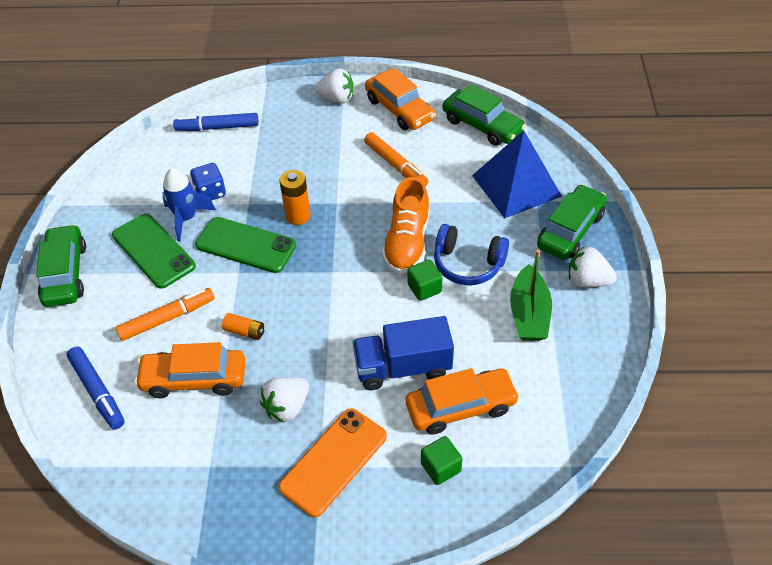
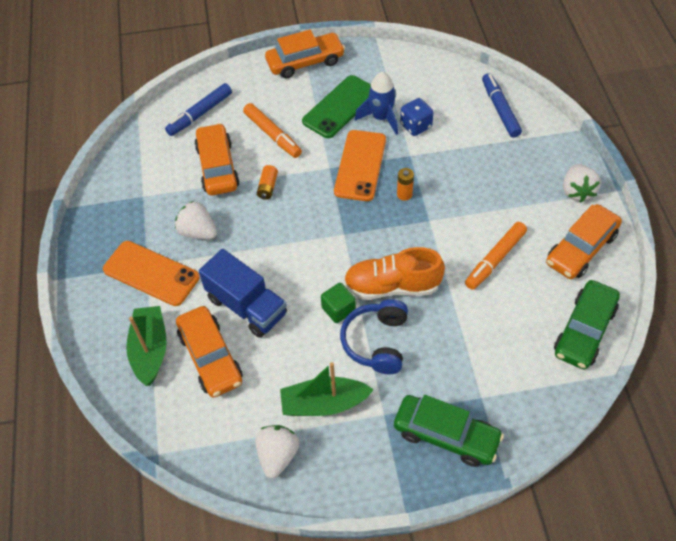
camera: 80 degrees right, 5 degrees up
(65, 273) = (305, 62): green car -> orange car
(246, 245) = (360, 165): green phone -> orange phone
(298, 216) = (404, 194): orange battery -> orange battery, size x0.65
(403, 367) = (246, 306): blue truck -> blue truck turned 150 degrees clockwise
(440, 467) = (150, 350): green cube -> green boat
(516, 186) = (498, 375): blue pyramid -> none
(587, 280) = (378, 457): white strawberry -> white strawberry (277, 455)

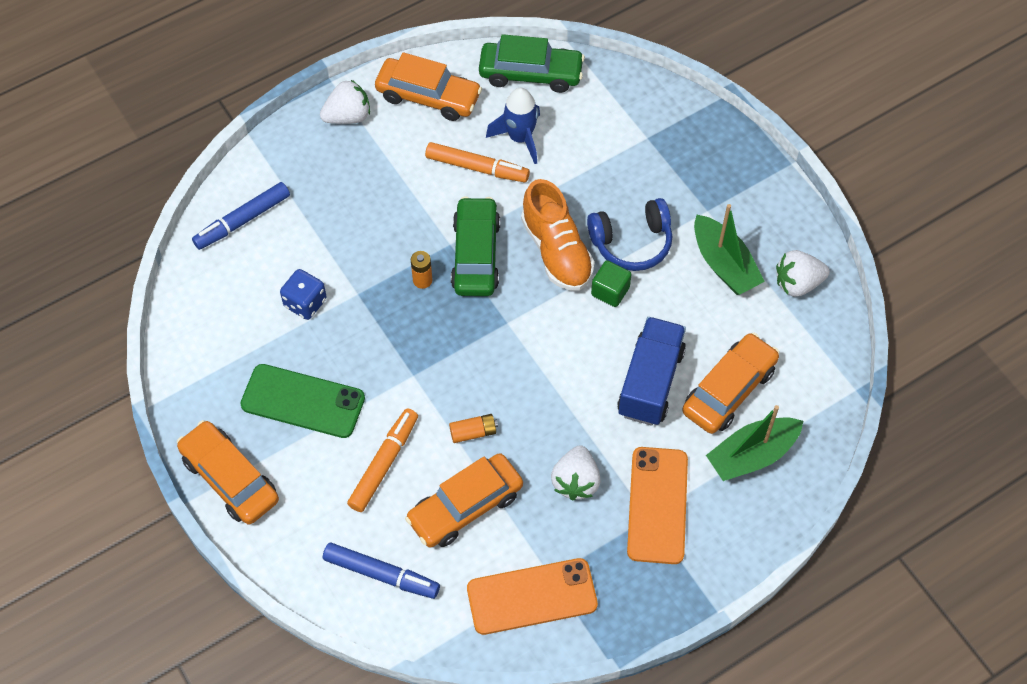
camera: 115 degrees left, 5 degrees up
(360, 165) = (396, 342): orange phone -> orange phone (532, 597)
(381, 118) = (305, 346): blue rocket -> blue rocket (520, 138)
(446, 435) = (701, 154): green car -> green car (475, 255)

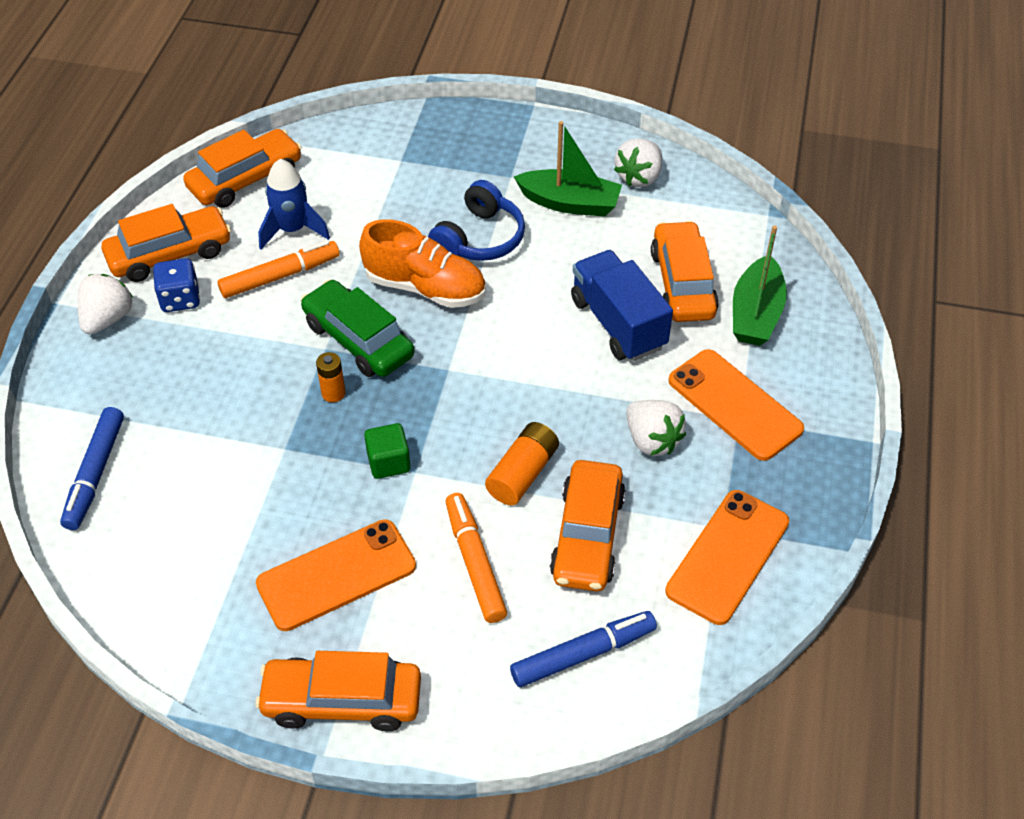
camera: 45 degrees left, 10 degrees down
(303, 401) = (336, 575): green phone -> orange phone
(305, 303) = (241, 493): blue dice -> blue dice (180, 299)
(473, 432) = (522, 473): orange battery -> orange battery, size x1.54
(530, 74) = (245, 179): green car -> orange car
(610, 291) = (505, 284): green cube -> green cube (388, 462)

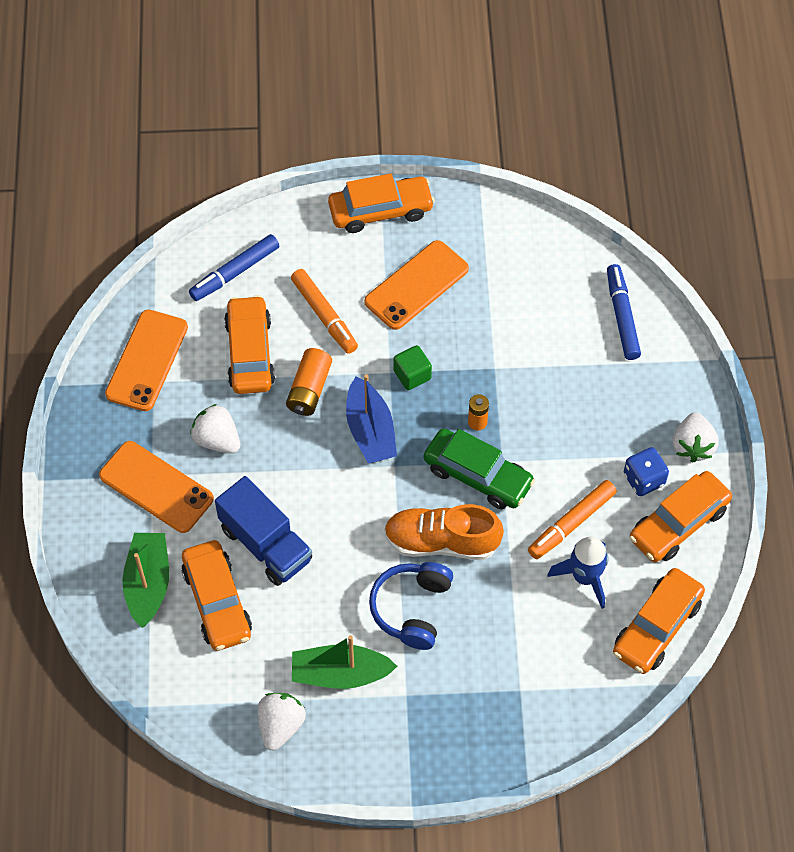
camera: 165 degrees right, 10 degrees up
(463, 411) = (370, 431): none -> blue boat

